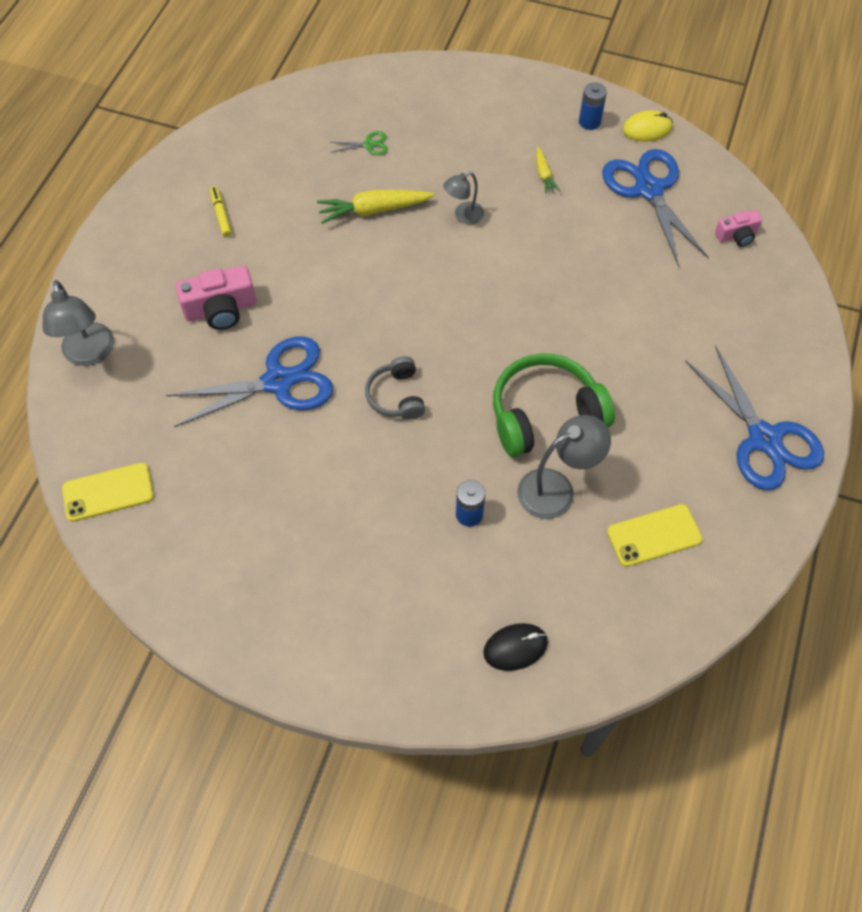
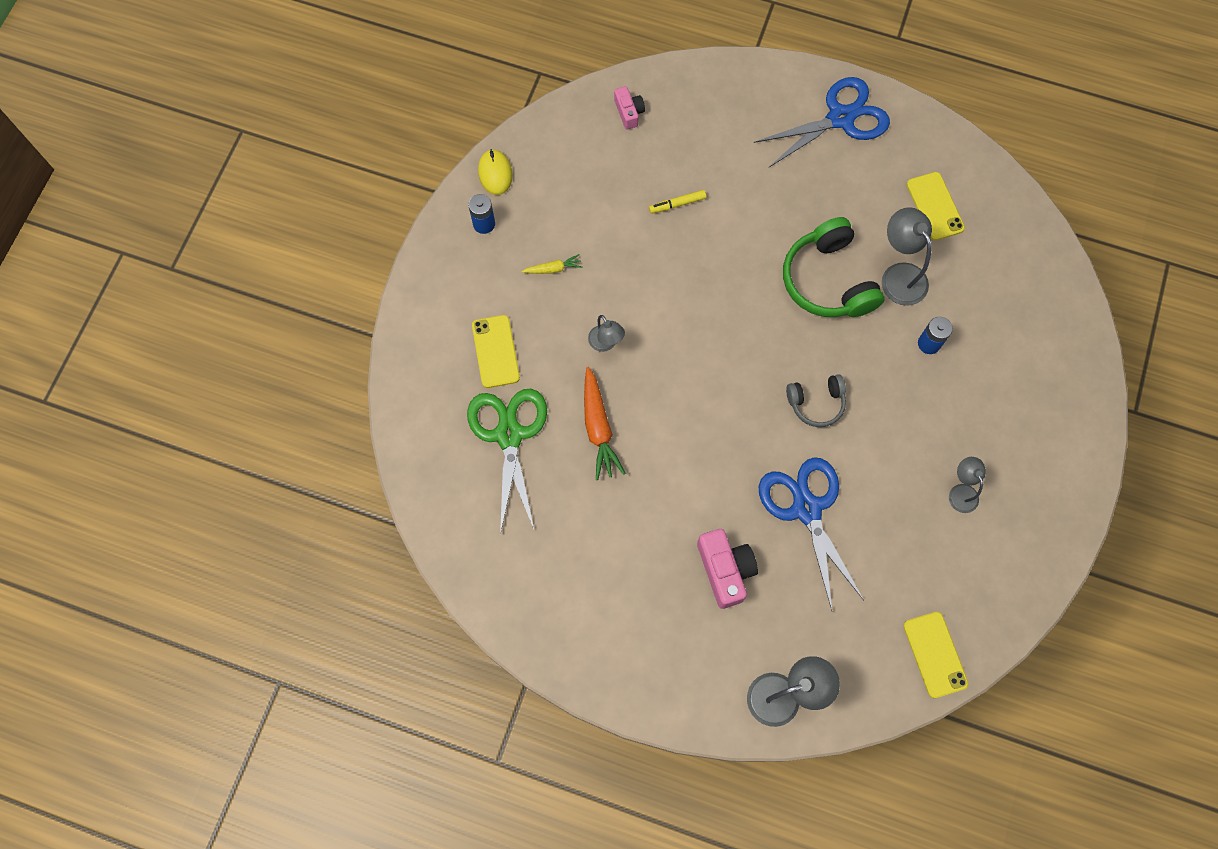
camera: 90 degrees left, 10 degrees up
(221, 215) = (604, 581): yellow marker -> yellow marker (677, 204)
(286, 533) = (961, 492): none -> grey lamp
(369, 145) = (509, 435): green scissors -> green scissors, size x2.43
(373, 210) = (598, 428): yellow carrot -> orange carrot
(454, 133) = (495, 351): none -> yellow phone
(515, 647) = (1040, 312): black mouse -> none
(648, 190) = (573, 179): blue scissors -> none

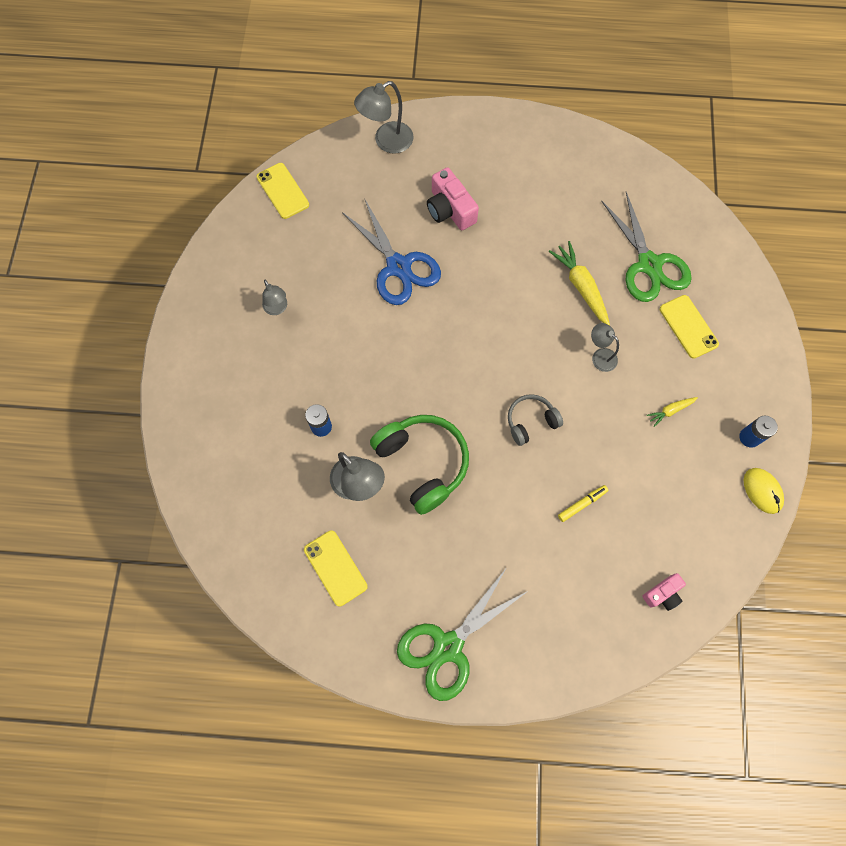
camera: 165 degrees right, 0 degrees up
(598, 428) = (580, 286): orange carrot -> yellow carrot
(629, 112) = (662, 594): pink camera -> pink camera turned 90 degrees counterclockwise
(816, 403) = (409, 350): grey headphones -> grey headphones (531, 422)
(840, 118) = (448, 646): blue scissors -> green scissors

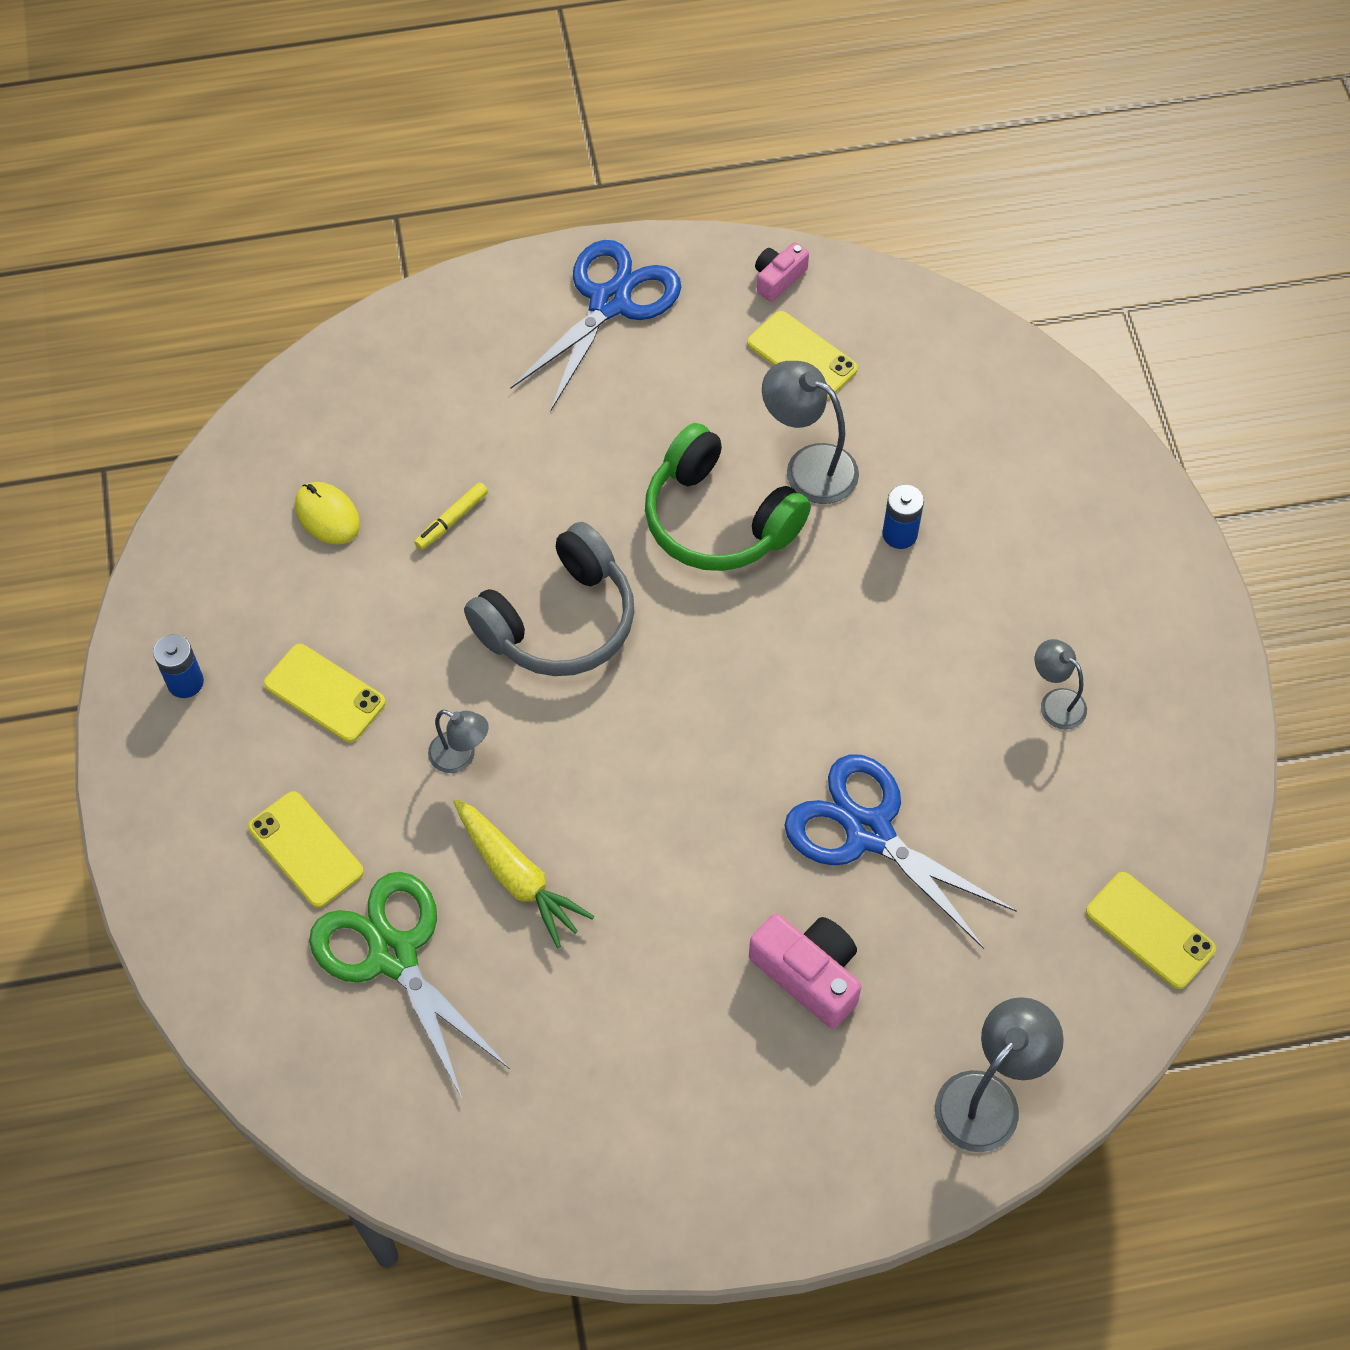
camera: 165 degrees right, 10 degrees down
(448, 646) = (610, 302): green scissors -> blue scissors
(531, 422) = (559, 621): grey headphones -> grey headphones, size x1.77
(662, 594) = (310, 431): pink camera -> pink camera (778, 278)
(670, 411) = (325, 693): yellow carrot -> yellow phone
(762, 491) = (162, 605): yellow mouse -> yellow mouse (327, 515)

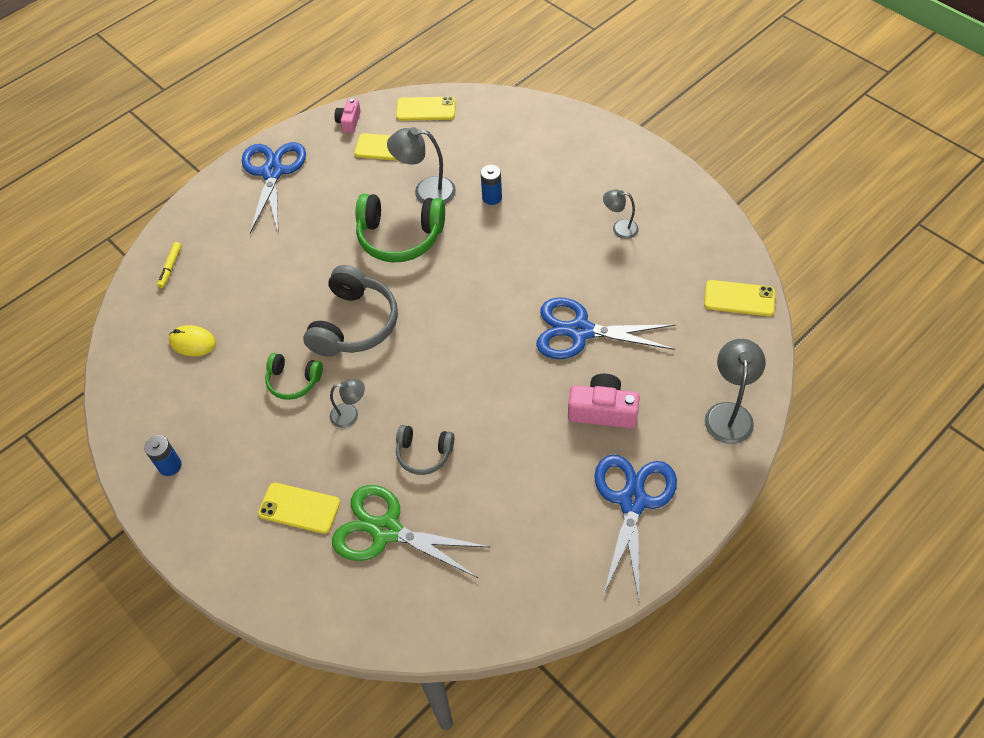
camera: 30 degrees left, 5 degrees down
(325, 693) = (253, 427): yellow phone -> yellow phone (426, 109)
(420, 658) = (293, 381): none -> green headphones
(452, 520) = (263, 309): yellow marker -> yellow marker (170, 267)
(518, 877) = (424, 453): yellow carrot -> grey headphones
(749, 1133) = (632, 501): none -> blue scissors

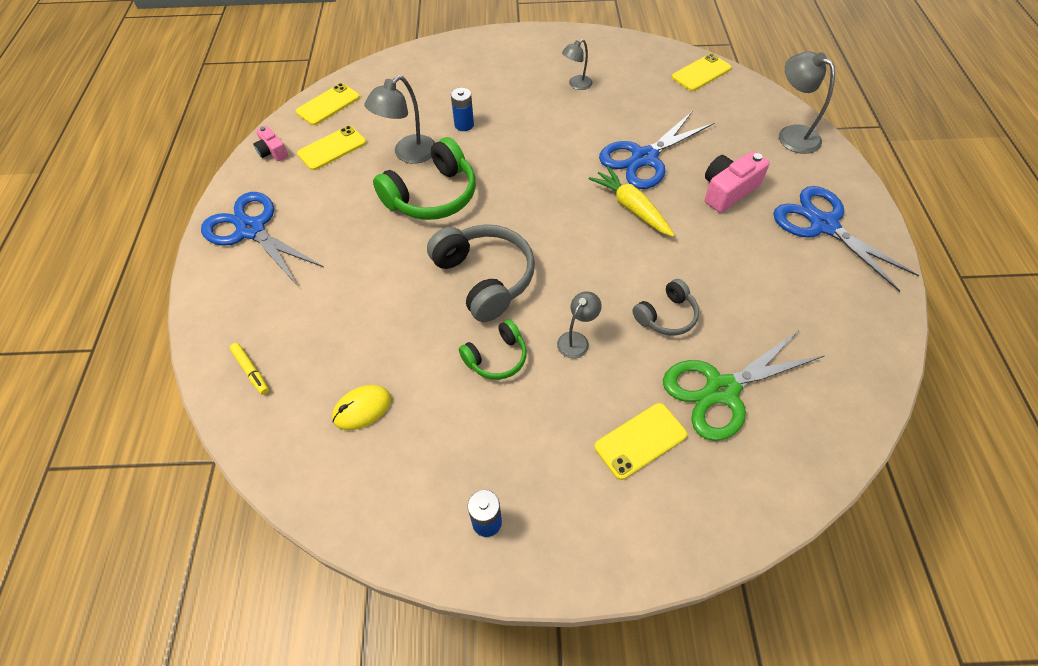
camera: 50 degrees left, 0 degrees up
(513, 360) = (631, 208): none -> yellow carrot

